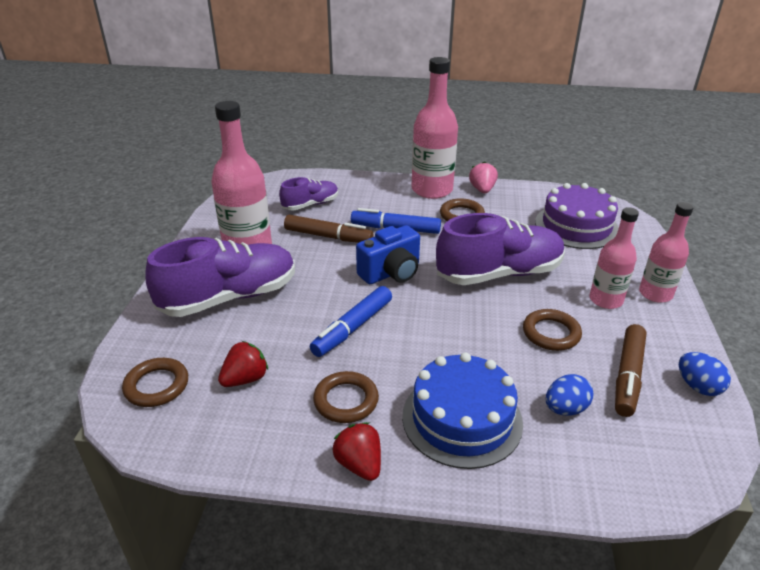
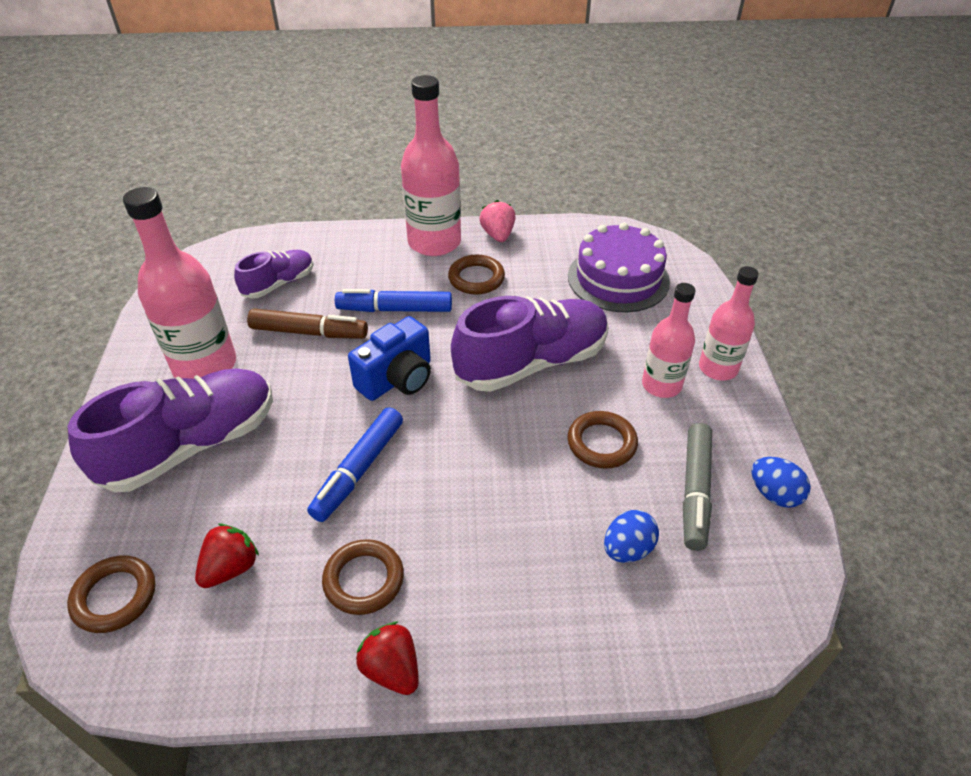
camera: 10 degrees left, 10 degrees up
(462, 419) = (508, 583): blue cake -> none
(627, 376) = (694, 491): brown marker -> grey marker

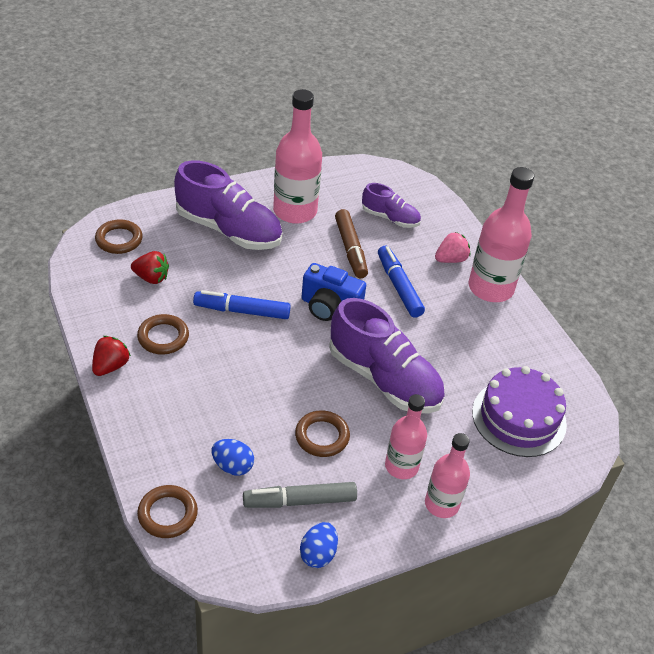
camera: 65 degrees right, 0 degrees up
(476, 278) = (462, 324): brown ring -> brown ring (167, 514)
(498, 235) = (526, 325): pink strawberry -> pink strawberry (451, 259)

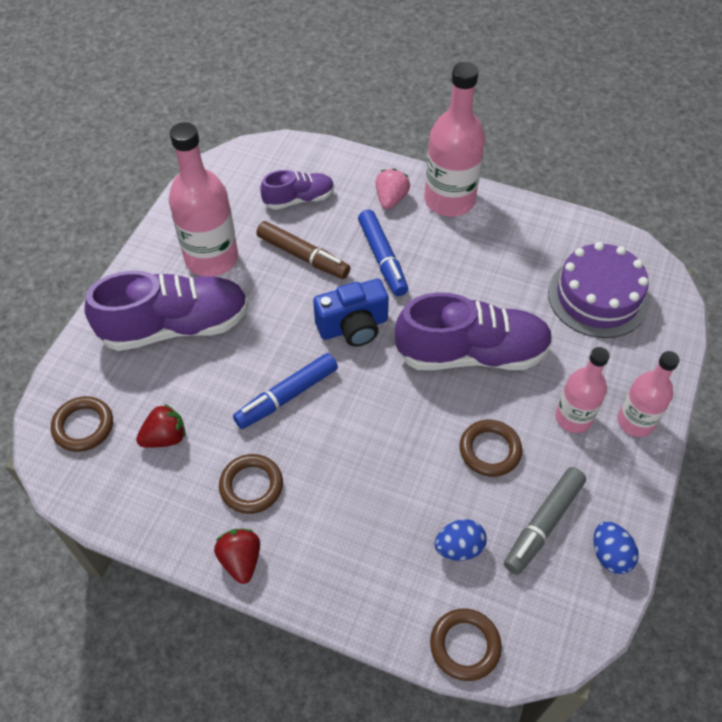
camera: 40 degrees left, 10 degrees up
(399, 286) = (382, 258): blue marker -> blue marker turned 135 degrees counterclockwise

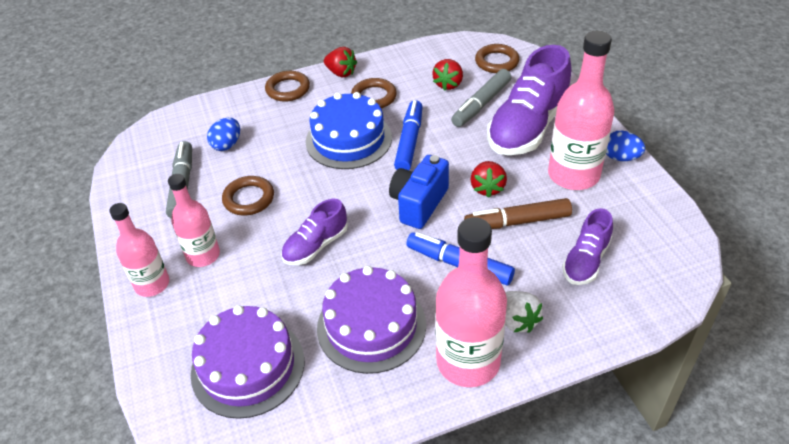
camera: 140 degrees right, 10 degrees down
(174, 385) = (481, 104): none -> grey marker
(286, 298) = (487, 188): none -> red strawberry
(335, 447) = (348, 139): none -> blue cake
(391, 199) = (517, 321): pink strawberry -> white strawberry
(465, 646) = (190, 114): brown ring -> brown ring (288, 89)
(471, 353) = (316, 246): purple shoe -> purple shoe, size x0.54
(488, 263) = (371, 326): none -> purple cake
(610, 555) = (127, 197): blue egg -> blue egg (620, 157)

